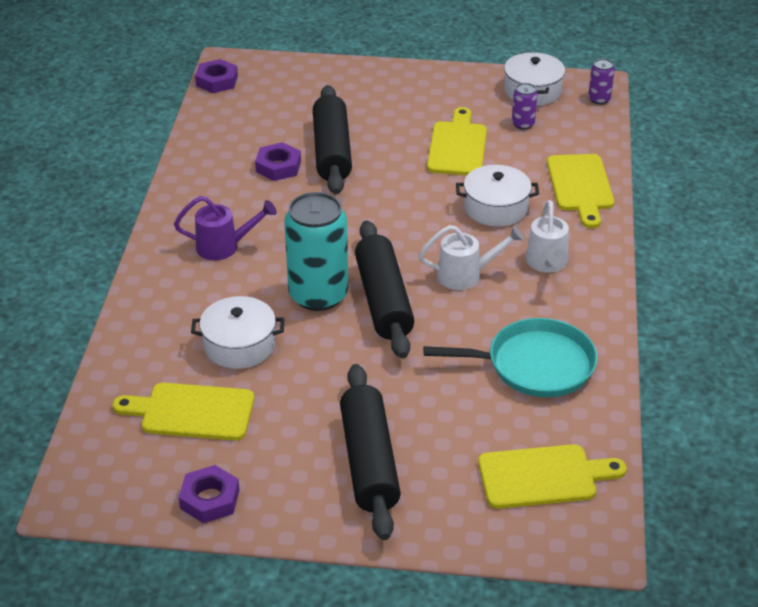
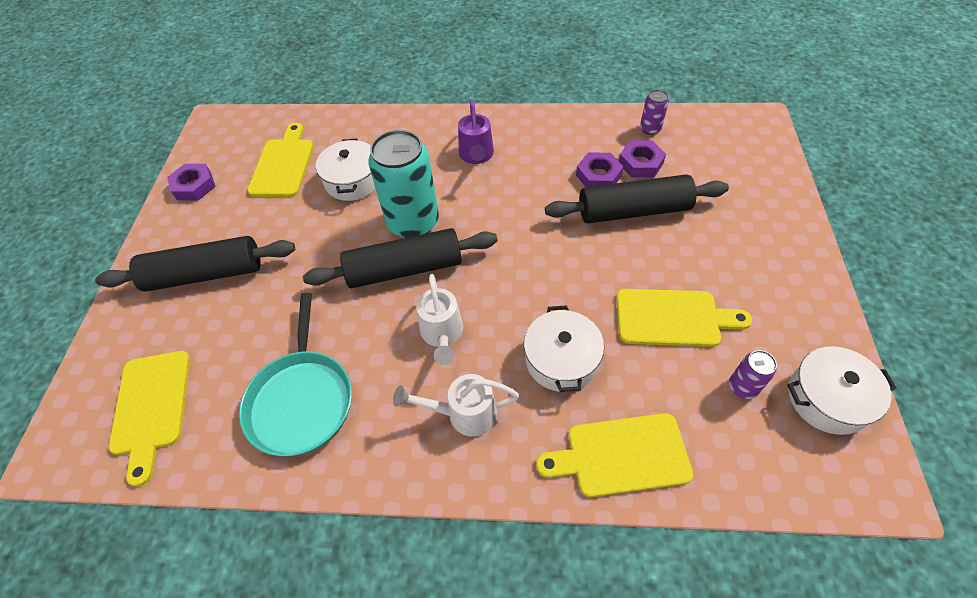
camera: 90 degrees right, 15 degrees up
(217, 81) = (726, 118): purple nut -> purple nut (640, 163)
(599, 99) = (842, 488): purple can -> purple can (650, 129)

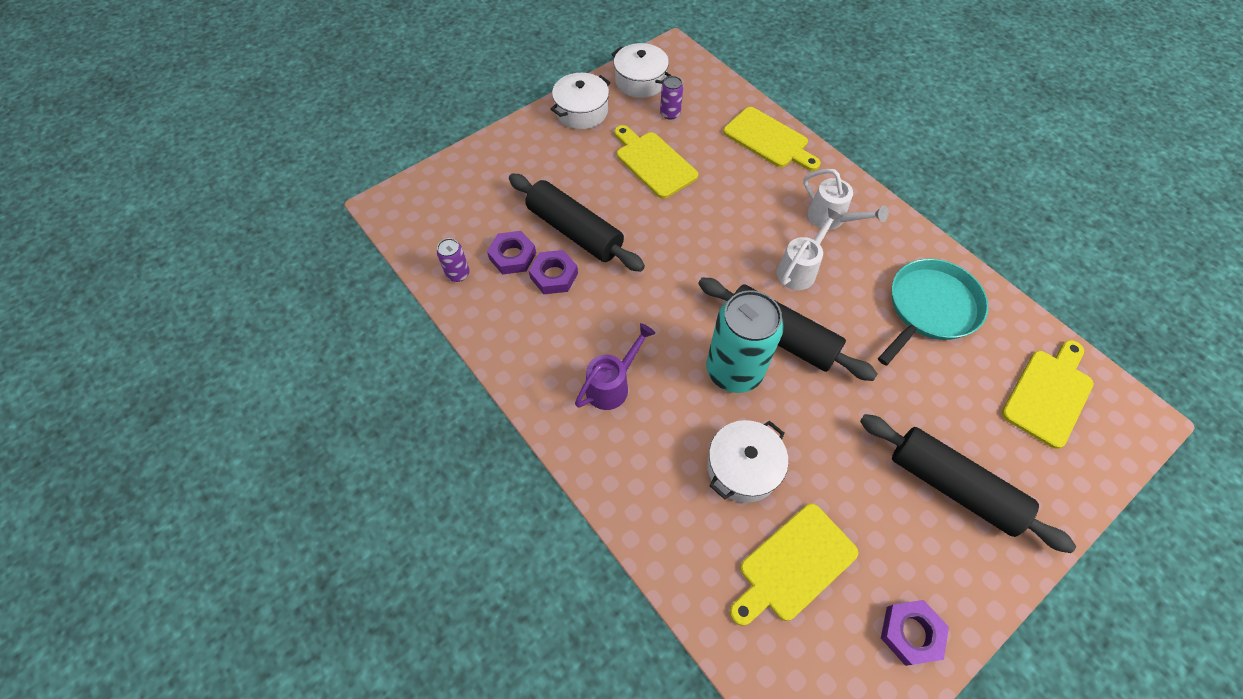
camera: 135 degrees left, 5 degrees up
(561, 359) = (744, 197): white pot -> white pot (581, 111)

